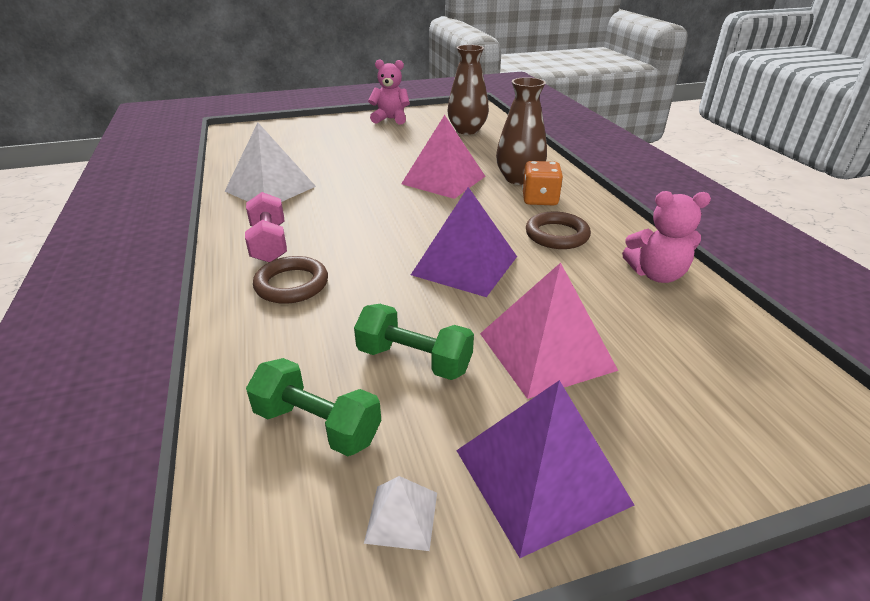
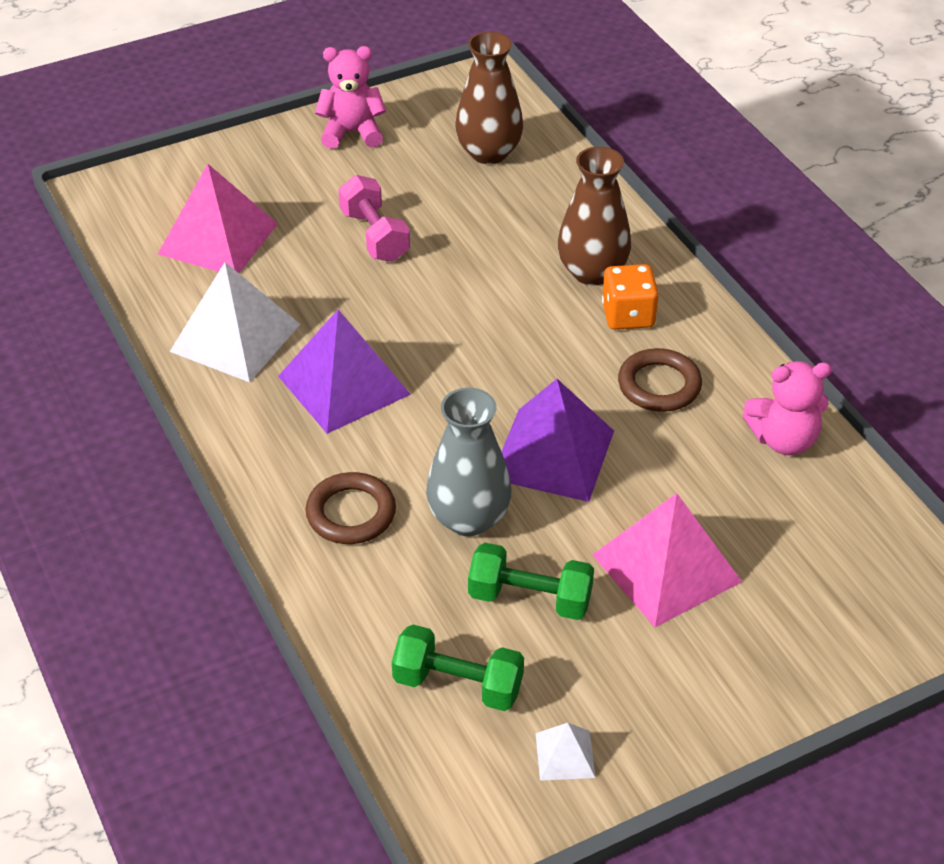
camera: 10 degrees left, 10 degrees up
(269, 243) = (289, 448): pink dumbbell -> pink dumbbell (375, 236)
(383, 297) = (468, 518): none -> grey vase
(443, 180) = (483, 287): pink pyramid -> pink pyramid (218, 238)
(540, 476) = (677, 703): purple pyramid -> purple pyramid (343, 385)

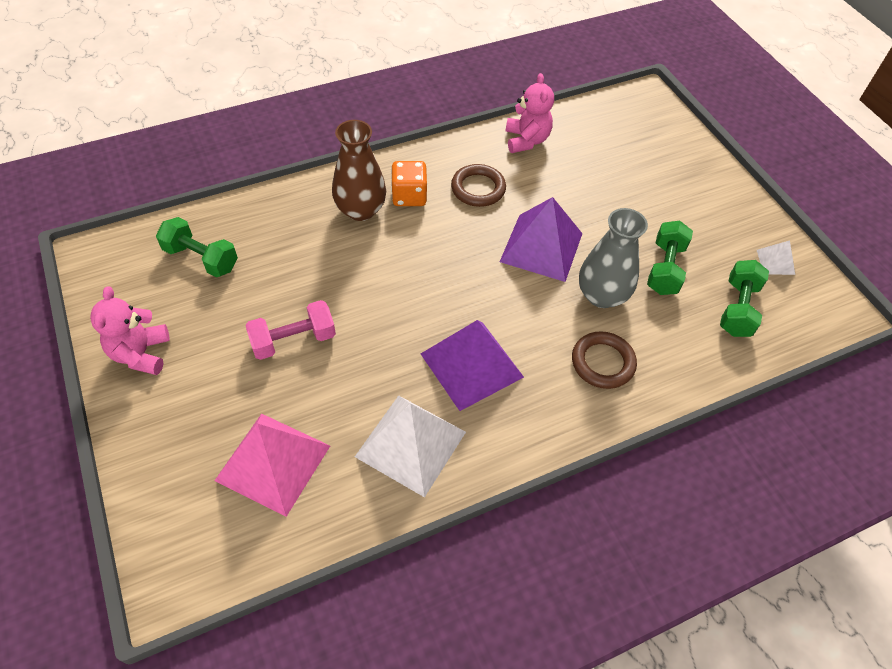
camera: 90 degrees left, 10 degrees up
(489, 153) = (201, 258): brown vase -> green dumbbell
(667, 568) = (632, 203): pink pyramid -> none

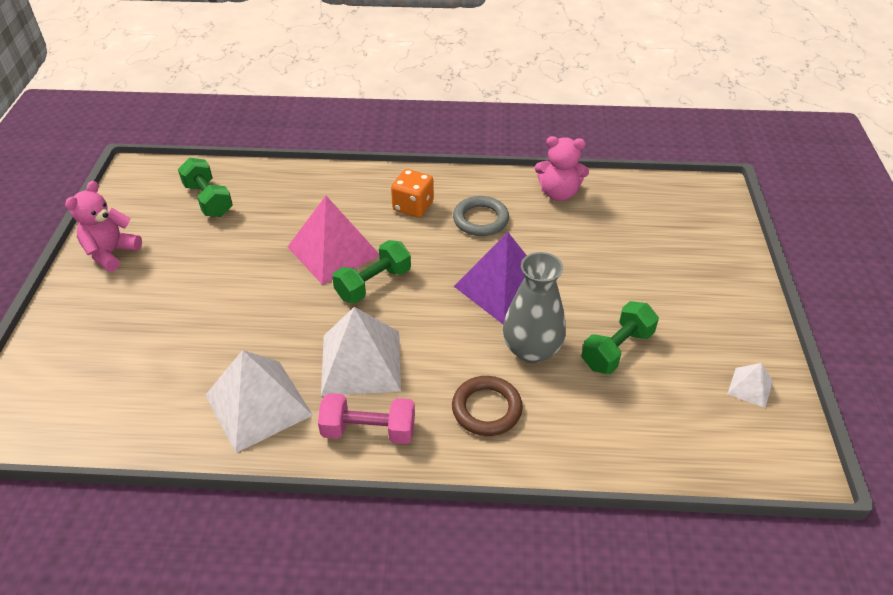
camera: 30 degrees right, 10 degrees down
(273, 463) = (140, 372): pink pyramid -> pink pyramid (333, 251)
(293, 340) = (229, 285): pink dumbbell -> pink dumbbell (369, 431)
(360, 210) = (362, 204): brown vase -> none
(471, 365) = (361, 362): purple pyramid -> white pyramid
(478, 188) = (480, 220): brown ring -> grey ring
(526, 140) = (558, 193): pink teddy bear -> pink teddy bear turned 75 degrees clockwise
(737, 309) = (671, 415): green dumbbell -> green dumbbell (373, 284)

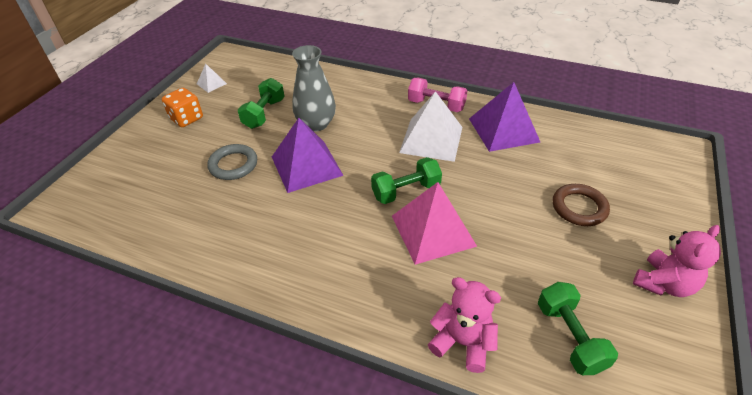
camera: 160 degrees left, 0 degrees up
(258, 405) = (503, 130): white pyramid -> purple pyramid
(413, 206) = (339, 263): orange dice -> orange dice (186, 118)
(480, 220) = (284, 230): grey ring -> grey ring (233, 165)
(486, 409) = (363, 102): brown ring -> brown ring (579, 208)
(558, 193) = (190, 241): pink teddy bear -> pink teddy bear (462, 342)
(617, 349) = (264, 113): green dumbbell -> green dumbbell turned 45 degrees counterclockwise

